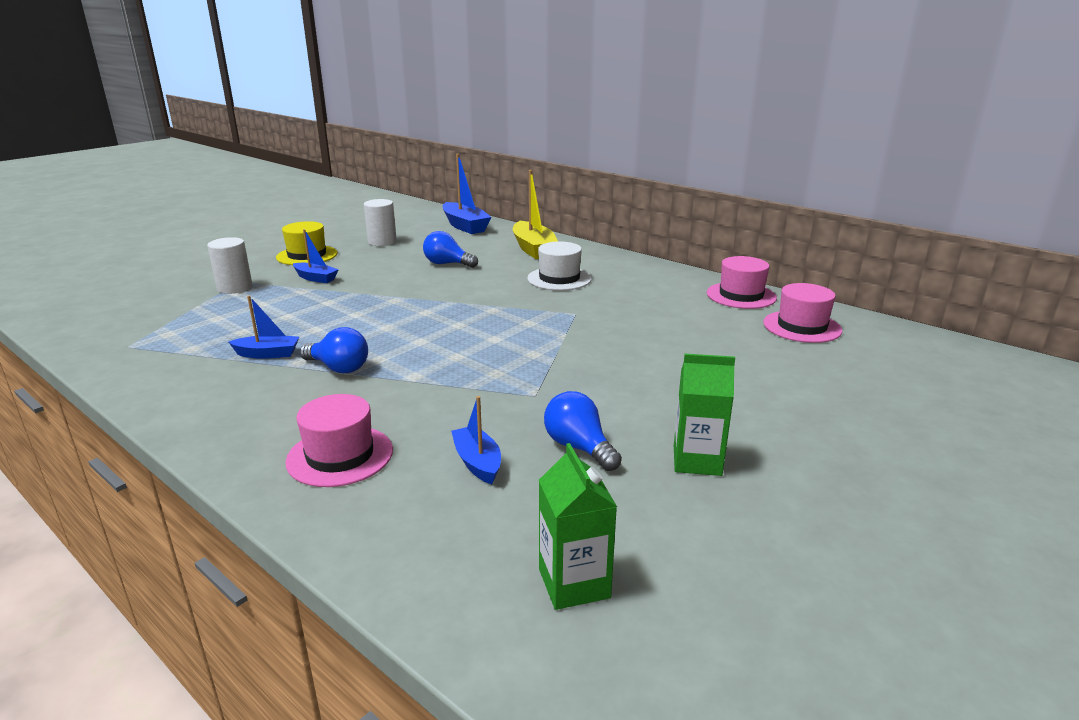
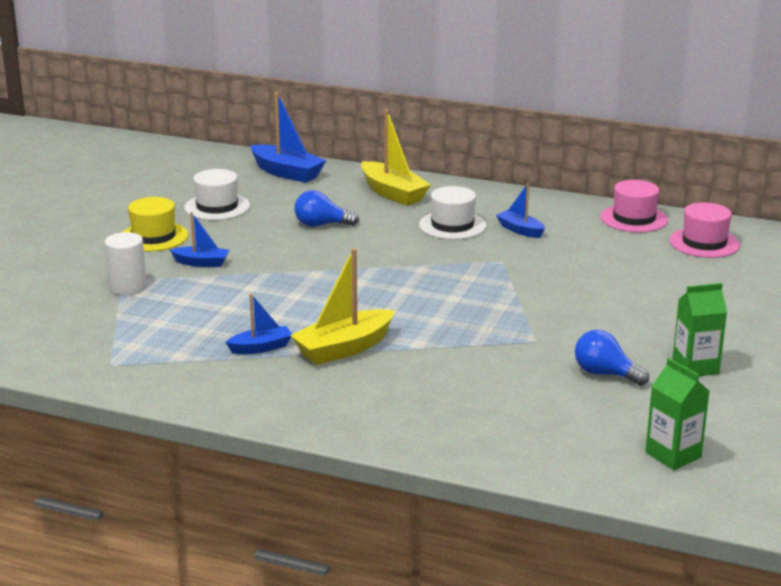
camera: 20 degrees left, 0 degrees up
(338, 368) = (344, 348): blue light bulb -> yellow boat
(340, 456) = (432, 414): pink hat -> none
(382, 242) = (217, 207): white cylinder -> white hat
(477, 462) = (541, 399): blue boat -> blue boat (520, 230)

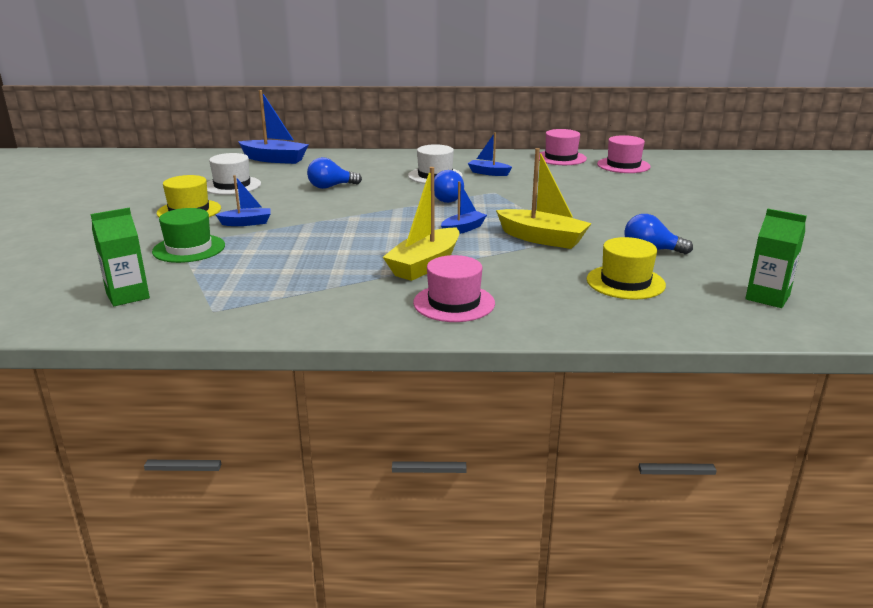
camera: 20 degrees left, 0 degrees up
(128, 287) = (189, 248): white cylinder -> green hat
(261, 348) = (350, 275): blue boat -> blue boat (463, 229)
(337, 398) = (454, 303): none -> pink hat
(393, 193) = (371, 162): yellow boat -> yellow boat (542, 239)
(439, 263) = (448, 199): none -> blue light bulb
(535, 408) = (625, 282): none -> yellow hat
(695, 367) = (708, 236): green carton -> green carton (127, 296)

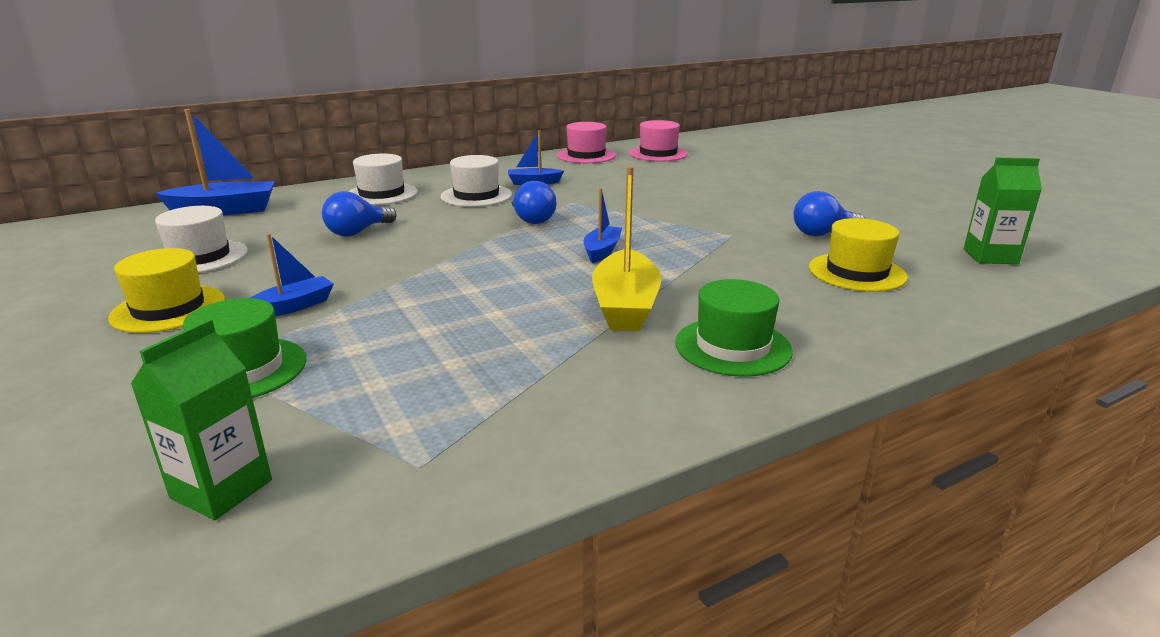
camera: 30 degrees left, 0 degrees up
(376, 164) = (381, 194): none -> white hat
(454, 303) = (733, 347): pink hat -> green hat
(542, 239) = (703, 244): yellow boat -> none

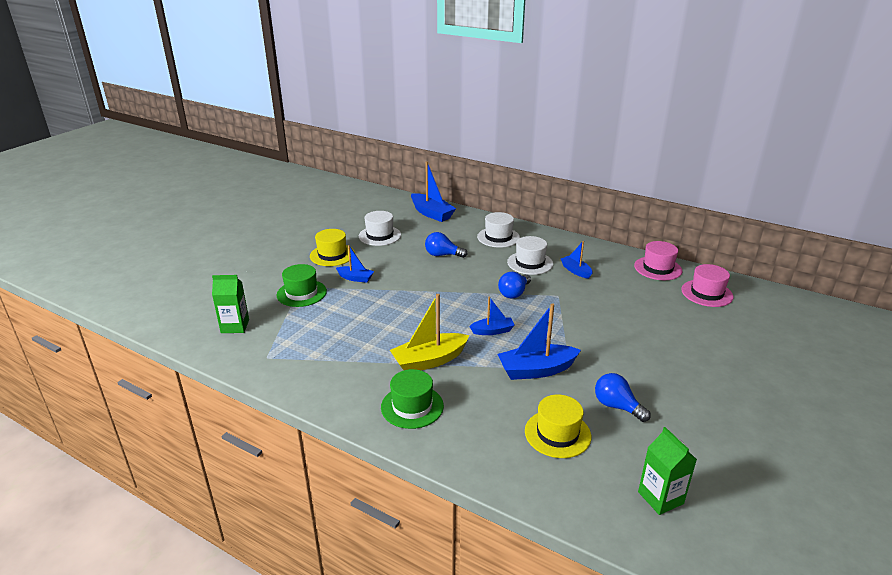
camera: 60 degrees right, 5 degrees up
(717, 250) = (536, 370): none -> blue boat

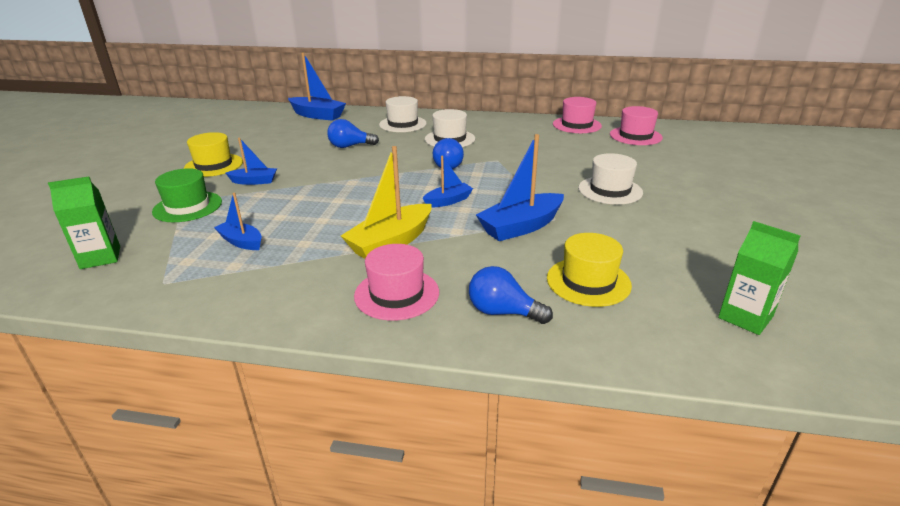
camera: 20 degrees left, 0 degrees up
(379, 235) = (266, 140): white hat -> white hat (610, 190)
(412, 406) = (397, 294): green hat -> pink hat
(576, 271) = (501, 138): blue boat -> blue boat (241, 242)
(617, 406) = (630, 242): blue light bulb -> blue light bulb (503, 312)

